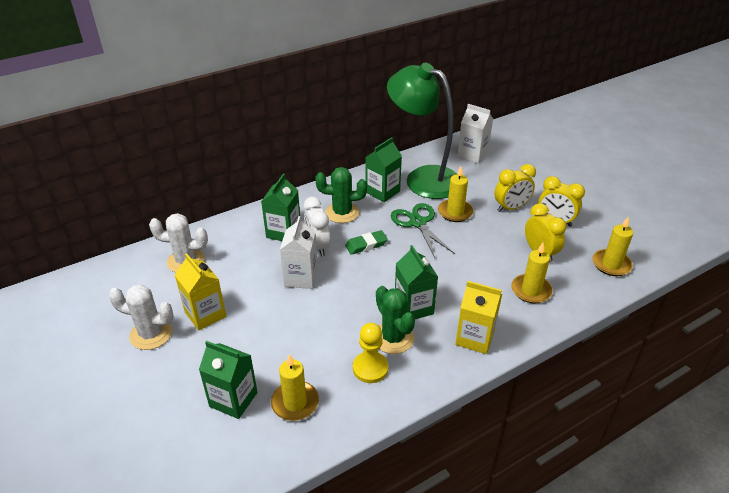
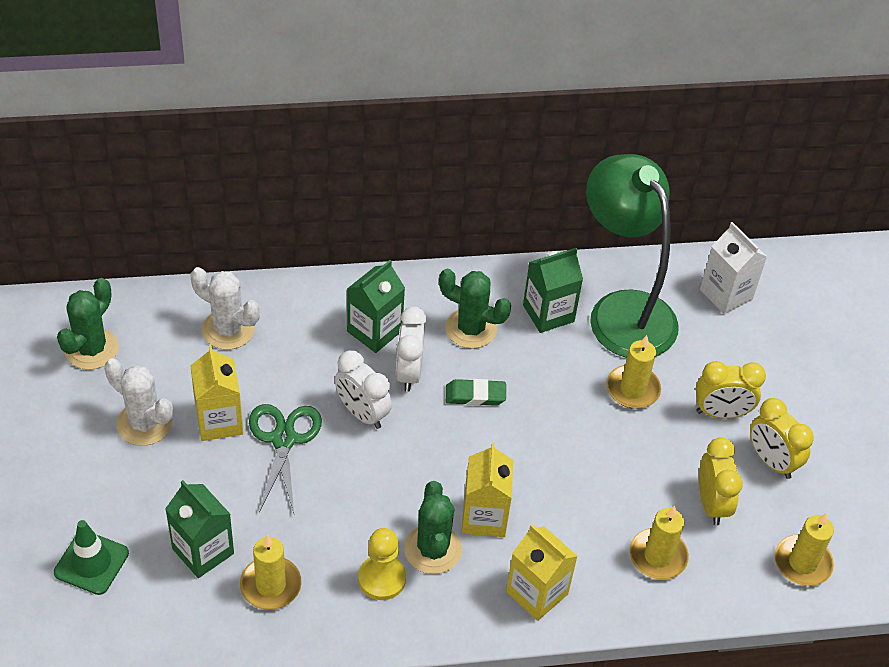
camera: 20 degrees right, 10 degrees up
(91, 302) = (91, 349): none -> green cactus
(149, 441) = (91, 563): none -> green traffic cone
(301, 277) = (362, 413): white carton -> white clock
(413, 307) = (484, 517): green carton -> yellow carton
(418, 223) = (568, 387): green scissors -> green scissors (283, 439)

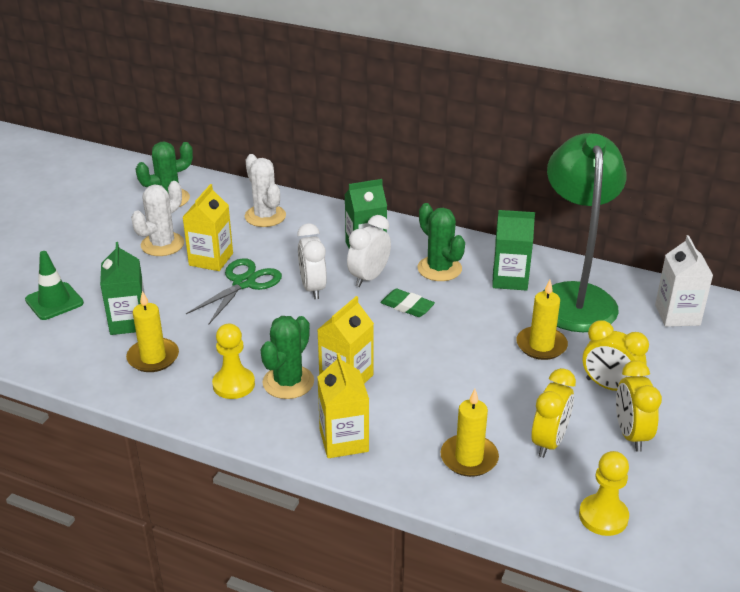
camera: 35 degrees right, 15 degrees down
(144, 423) = (162, 244): white cactus -> white cactus turned 60 degrees clockwise
(802, 563) = (603, 516): yellow candle -> yellow pawn

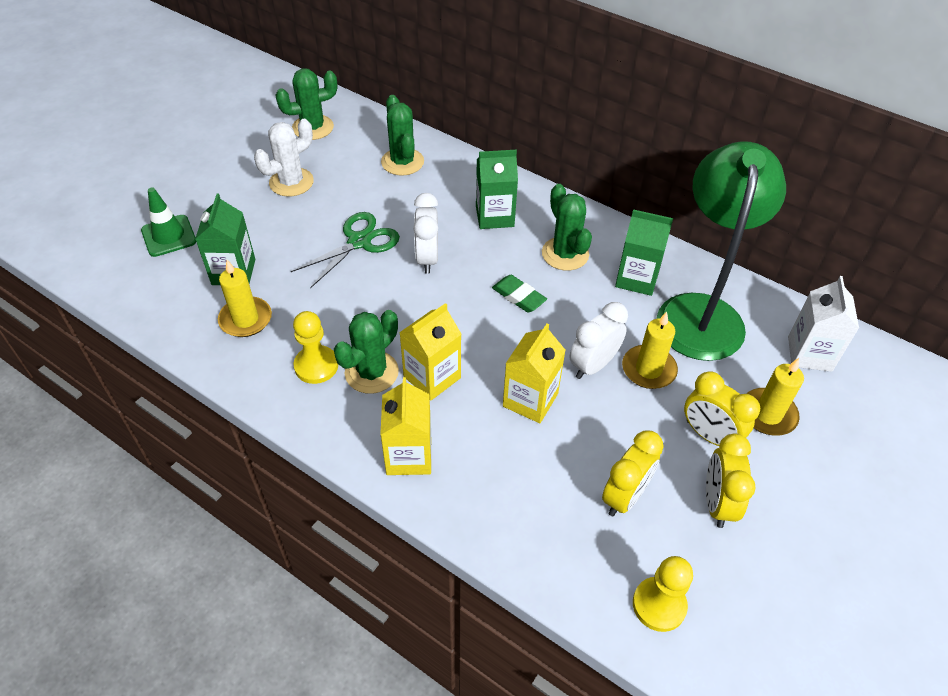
camera: 10 degrees right, 15 degrees up
(211, 259) = (334, 207): yellow carton -> yellow carton (530, 400)
(265, 216) = (402, 162): white cactus -> green cactus
(369, 277) = (488, 254): white clock -> white clock (593, 365)
(469, 458) = (533, 501): yellow candle -> yellow candle (768, 414)

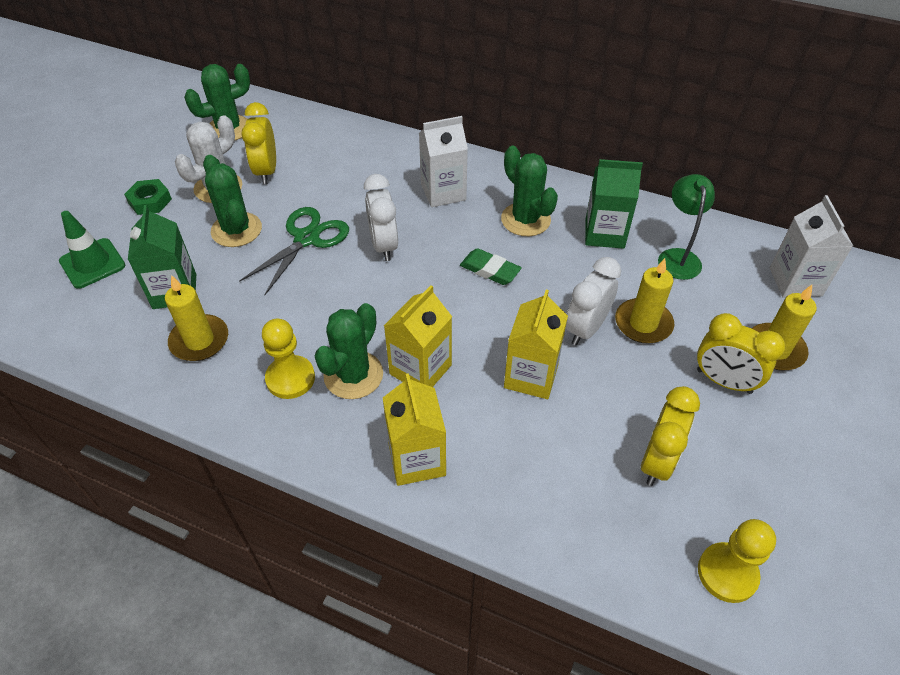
camera: 10 degrees left, 0 degrees up
(229, 186) = (150, 201): none -> green nut
(402, 162) = (333, 151): green cactus -> green cactus (236, 230)
(494, 216) = (443, 192): green carton -> white carton
(701, 312) = (677, 257): green lamp -> green lamp, size x0.48
(717, 503) = (753, 451): yellow clock -> yellow clock (266, 171)

